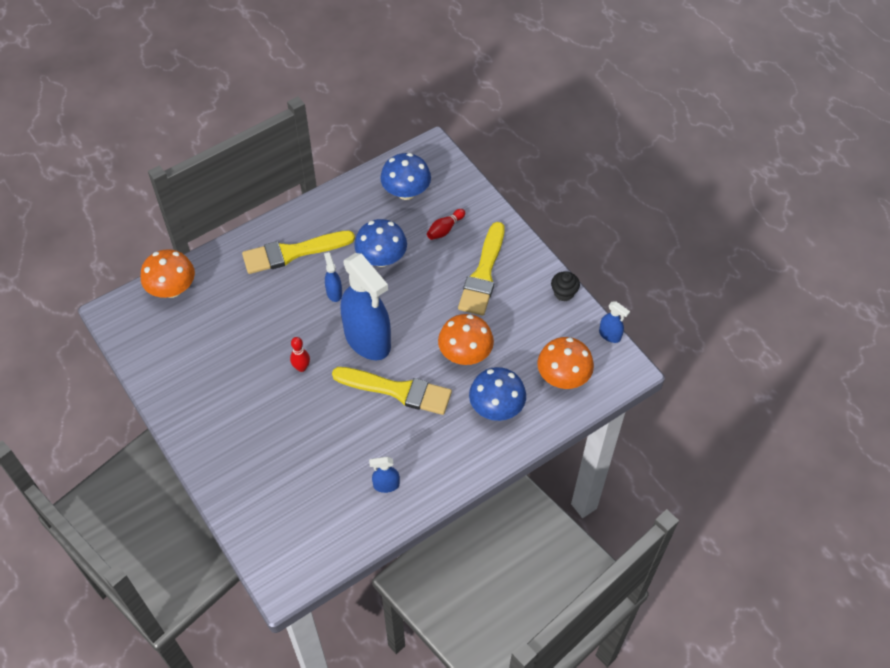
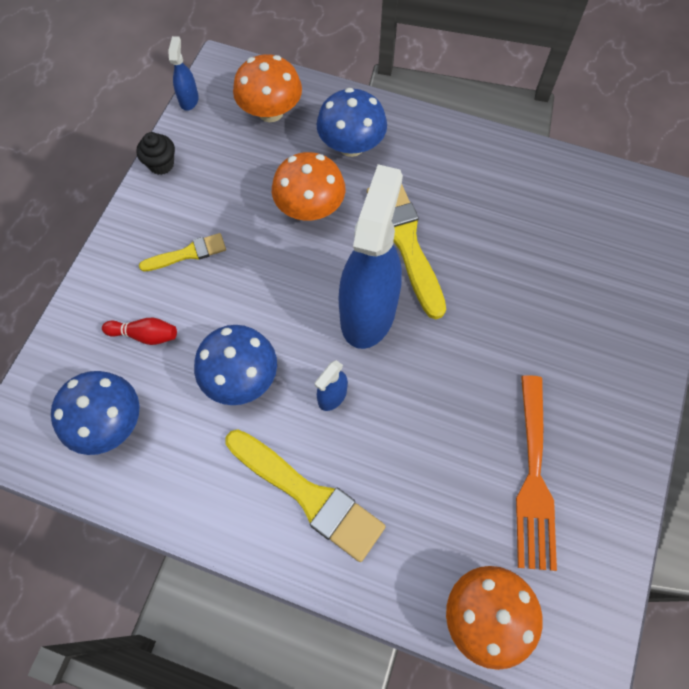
camera: 125 degrees left, 10 degrees up
(207, 354) = (533, 479): none -> orange fork
(301, 367) = (459, 356): red bowling pin -> none
(386, 485) = (514, 184): blue spray bottle -> none
(483, 274) = (188, 253): yellow brush -> yellow brush, size x0.55

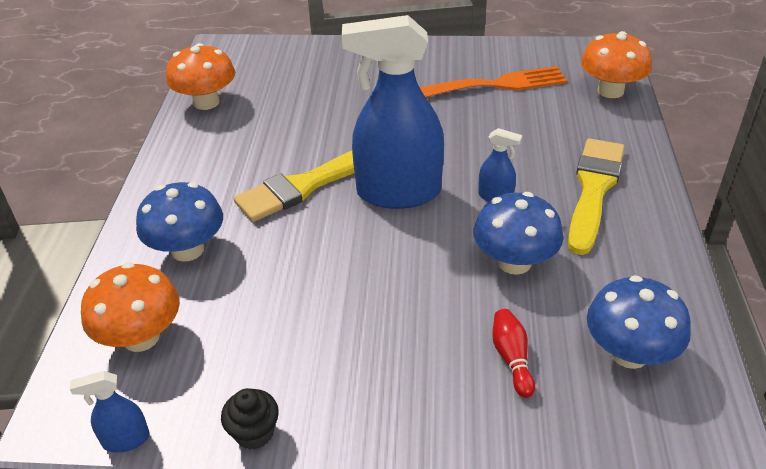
camera: 105 degrees left, 25 degrees down
(188, 253) = (387, 354): yellow brush -> none
(310, 208) = (286, 263): orange mushroom -> orange mushroom (206, 102)

